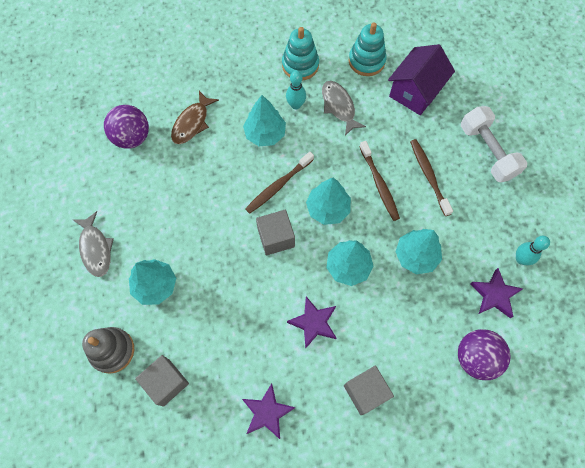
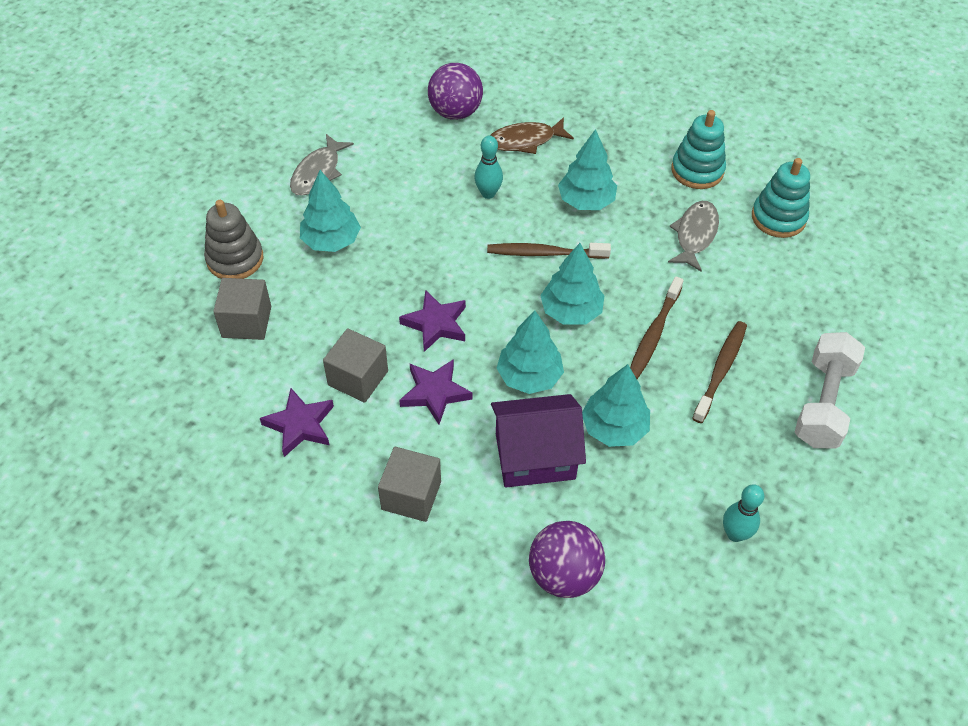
camera: 45 degrees right, 15 degrees down
(276, 238) = (488, 293): grey cube -> grey cube (358, 378)
(295, 105) = (649, 200): turquoise bowling pin -> turquoise bowling pin (488, 193)
(415, 91) = (803, 285): purple house -> purple house (535, 456)
(494, 295) = (659, 539): purple star -> purple star (436, 324)

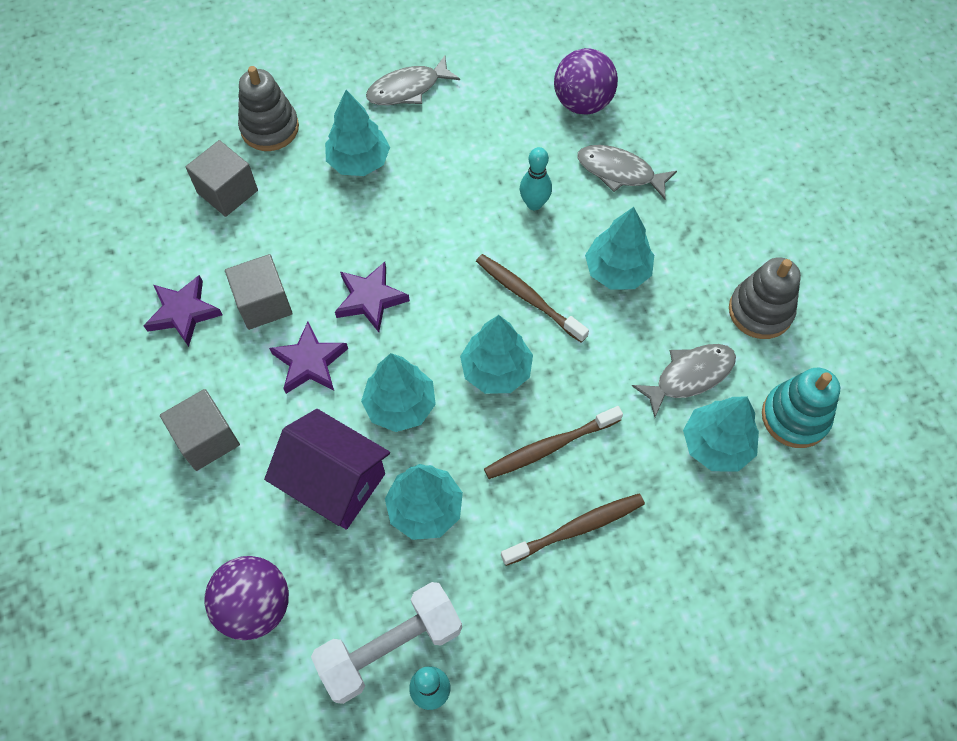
camera: 40 degrees right, 10 degrees up
(525, 141) = (619, 172): brown fish -> grey fish
(697, 170) = (760, 311): turquoise stacking toy -> grey stacking toy
(751, 263) = (716, 444): none -> turquoise tree
(823, 403) = (642, 637): white dumbbell -> white dumbbell (390, 647)

